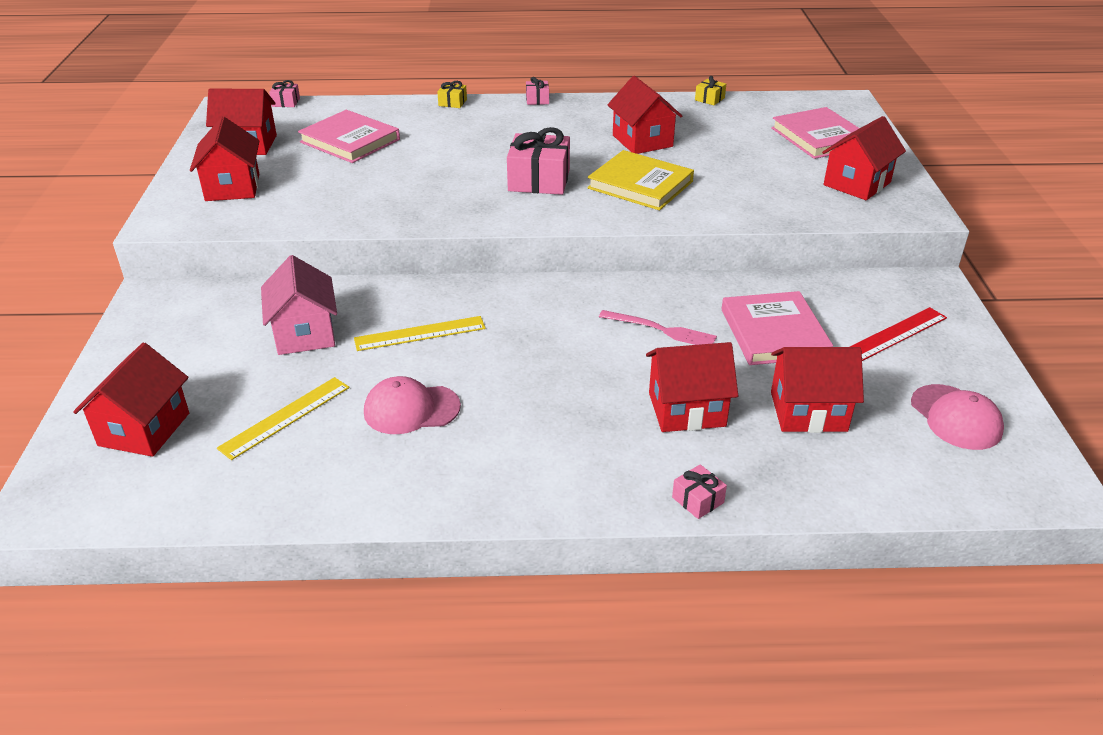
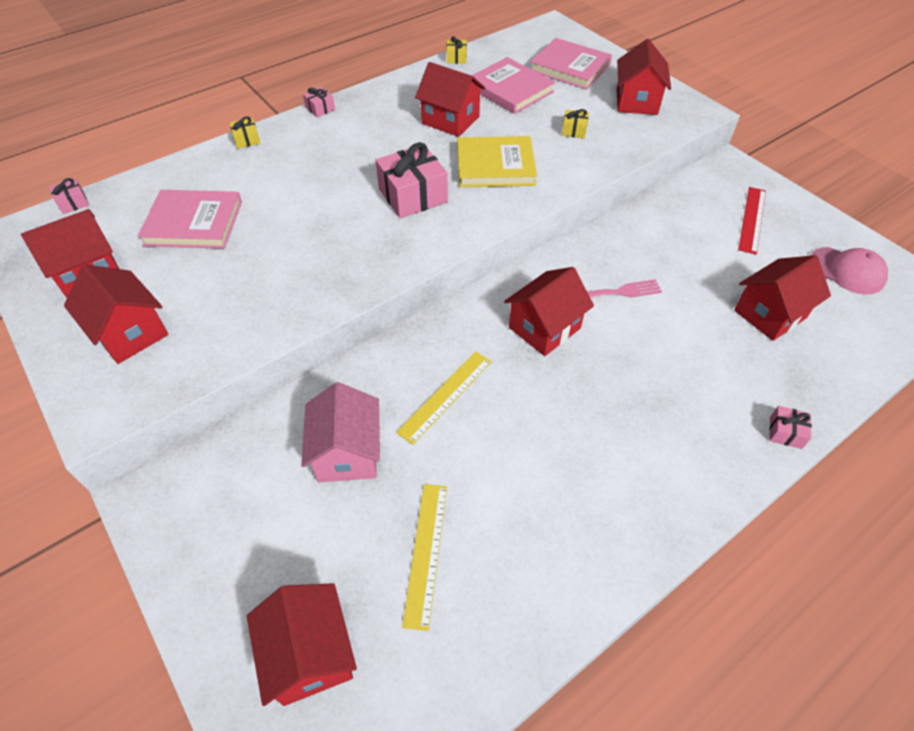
camera: 35 degrees left, 15 degrees up
(305, 333) = (347, 453): pink house -> pink house turned 45 degrees clockwise
(411, 409) = (518, 477): pink cap -> none
(686, 409) = (701, 356): red house -> red house (544, 328)
(755, 184) = (574, 130): none -> yellow gift
(774, 333) = (685, 257): pink book -> pink book (510, 89)

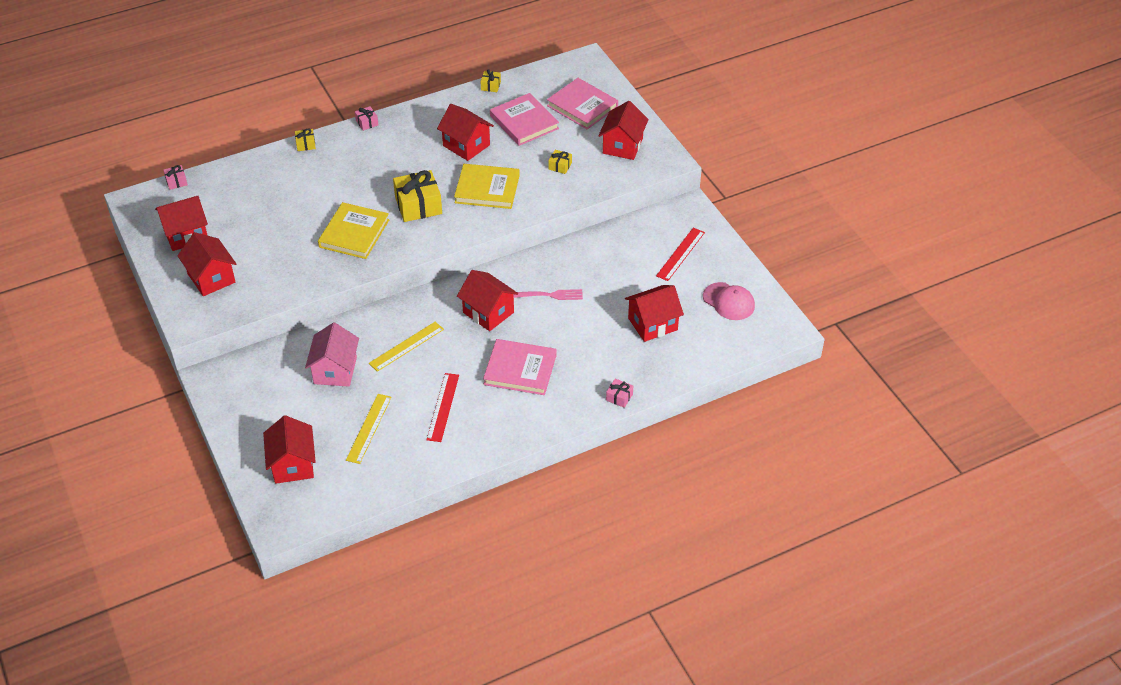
camera: 10 degrees right, 5 degrees down
(194, 223) = (259, 208): pink book -> pink book (520, 370)
(334, 241) = (354, 233): none -> yellow book
(413, 195) = (418, 205): pink gift -> yellow gift
(533, 492) = (443, 407): none -> red ruler
(544, 328) = (488, 312): red house -> red house turned 75 degrees clockwise

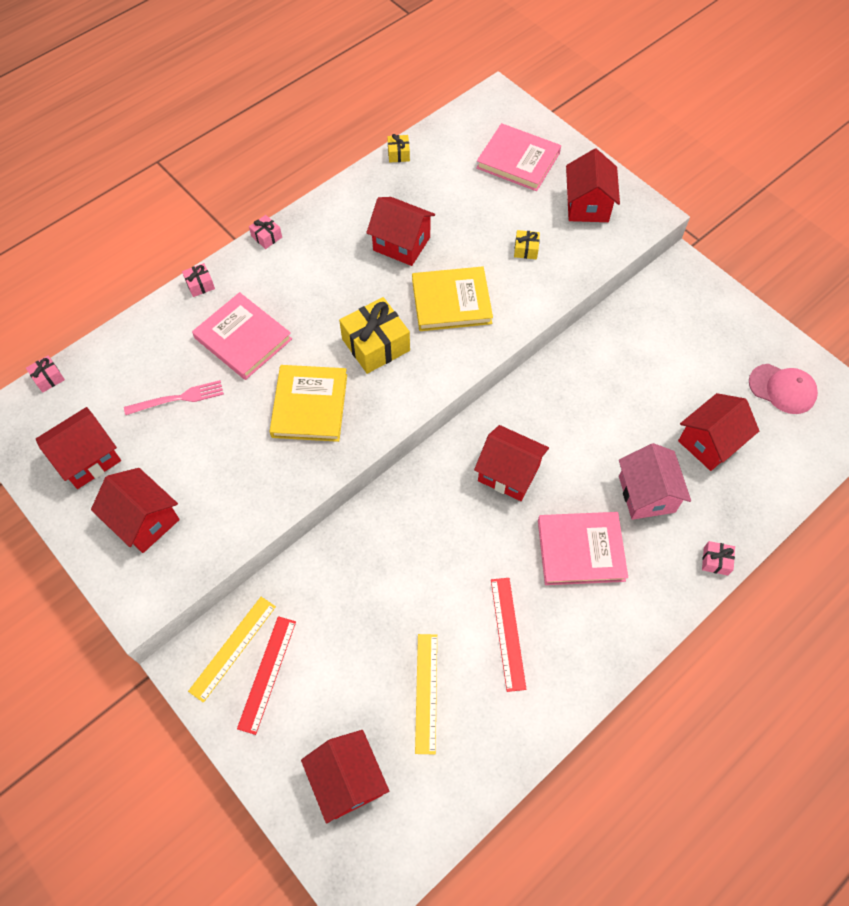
camera: 15 degrees left, 15 degrees up
(306, 144) = (200, 285): yellow gift -> pink gift
(335, 370) = (350, 611): pink house -> pink house (646, 494)
(406, 346) = (427, 550): yellow ruler -> yellow ruler (233, 648)
(524, 122) = (458, 196): pink book -> pink book (243, 338)
(547, 295) = (570, 430): pink fork -> pink fork (178, 398)
(680, 254) = (699, 334): red ruler -> red ruler (267, 674)

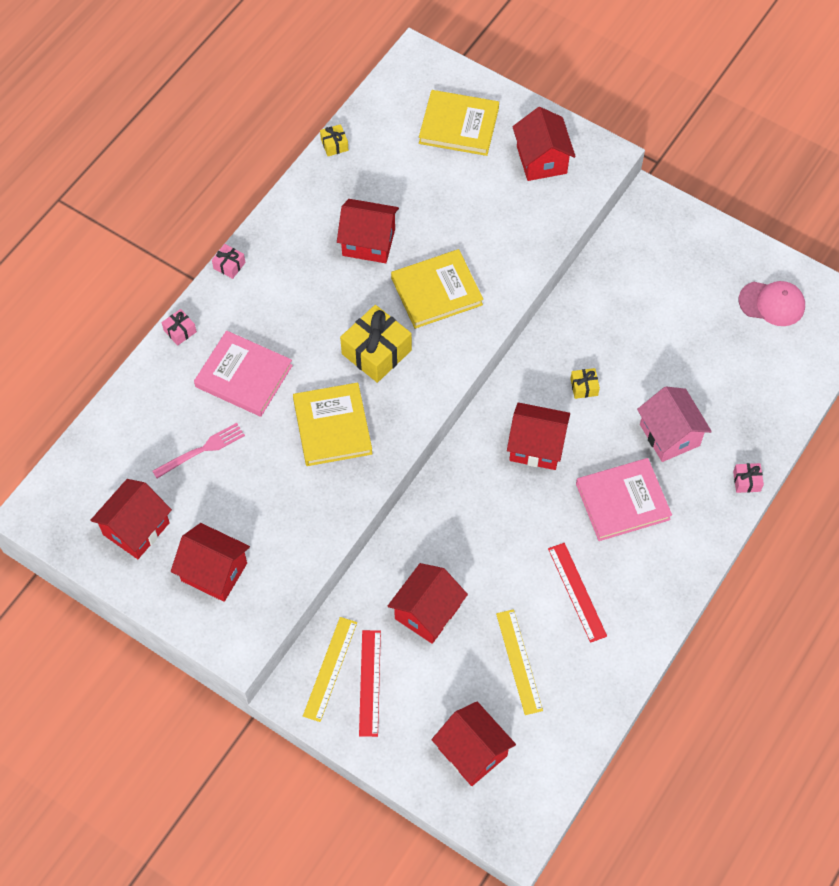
camera: 15 degrees left, 0 degrees up
(48, 378) = (64, 461): pink gift -> none
(518, 160) = (459, 126): pink book -> yellow book
(526, 249) = (493, 220): yellow gift -> yellow gift (584, 387)
(709, 442) = (716, 372): red house -> red house (427, 612)

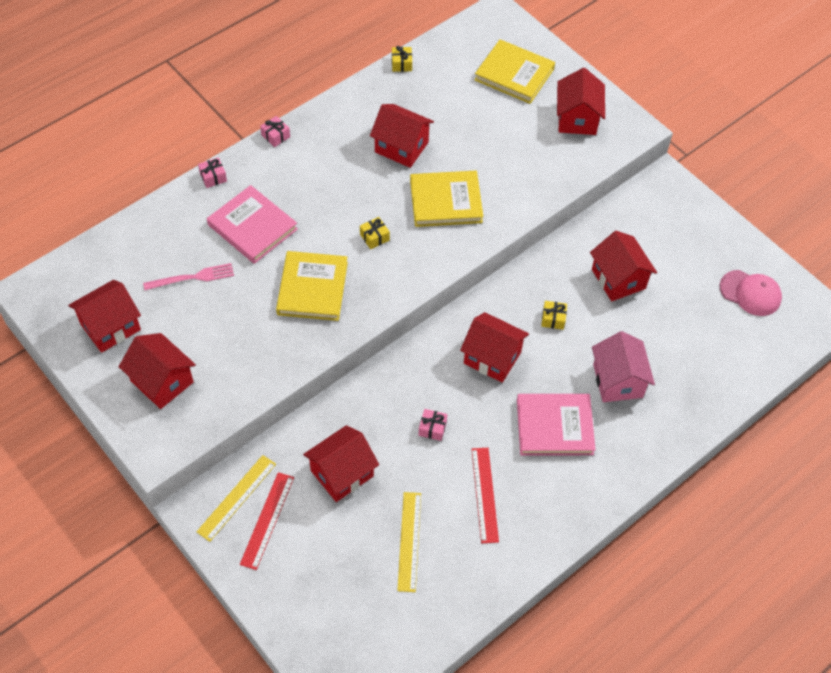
camera: 15 degrees right, 5 degrees down
(376, 352) = (374, 237): yellow gift -> yellow gift, size x0.48
(472, 752) = (337, 610): red house -> red house (618, 279)
(746, 481) = (676, 441): pink gift -> pink gift (432, 428)

